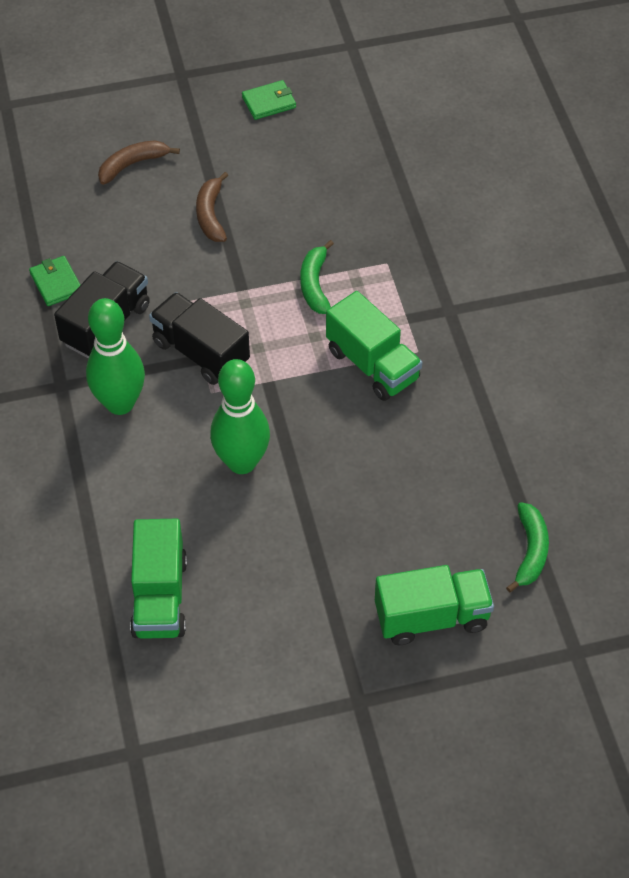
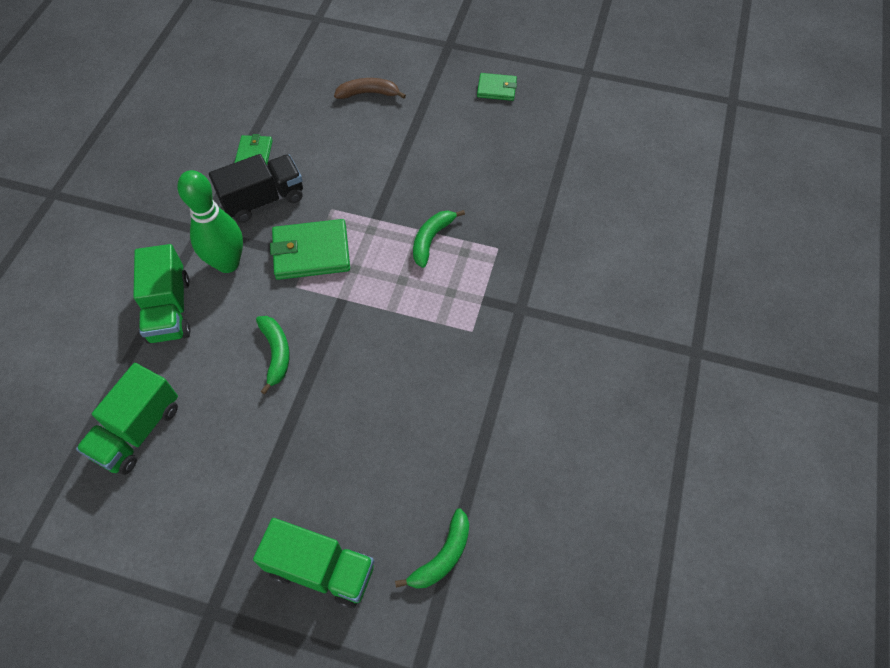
camera: 30 degrees right, 5 degrees up
(200, 352) = (311, 252): black truck -> green wallet
(211, 215) = (395, 152): brown banana -> none
(242, 462) = (276, 353): green bowling pin -> green banana
(372, 364) = (429, 324): green truck -> green truck (169, 309)

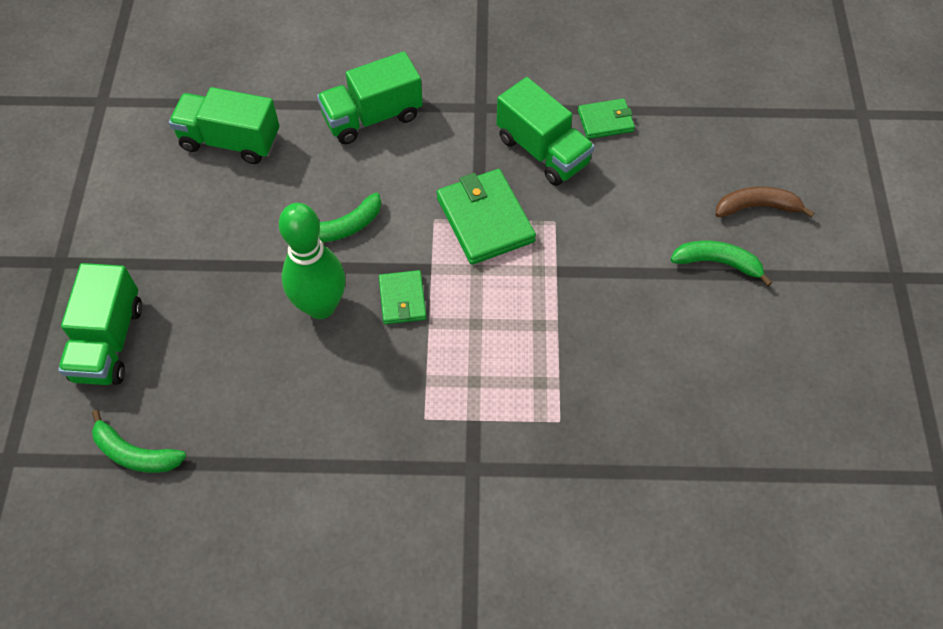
camera: 75 degrees right, 0 degrees up
(227, 263) = (445, 147): green bowling pin -> green bowling pin (320, 306)
(263, 200) = (543, 151): black truck -> green truck
(368, 93) = (757, 207): brown banana -> brown banana turned 75 degrees counterclockwise
(431, 239) = (546, 340): green banana -> green banana (717, 263)
(496, 89) = (841, 358): green wallet -> green wallet (402, 299)

